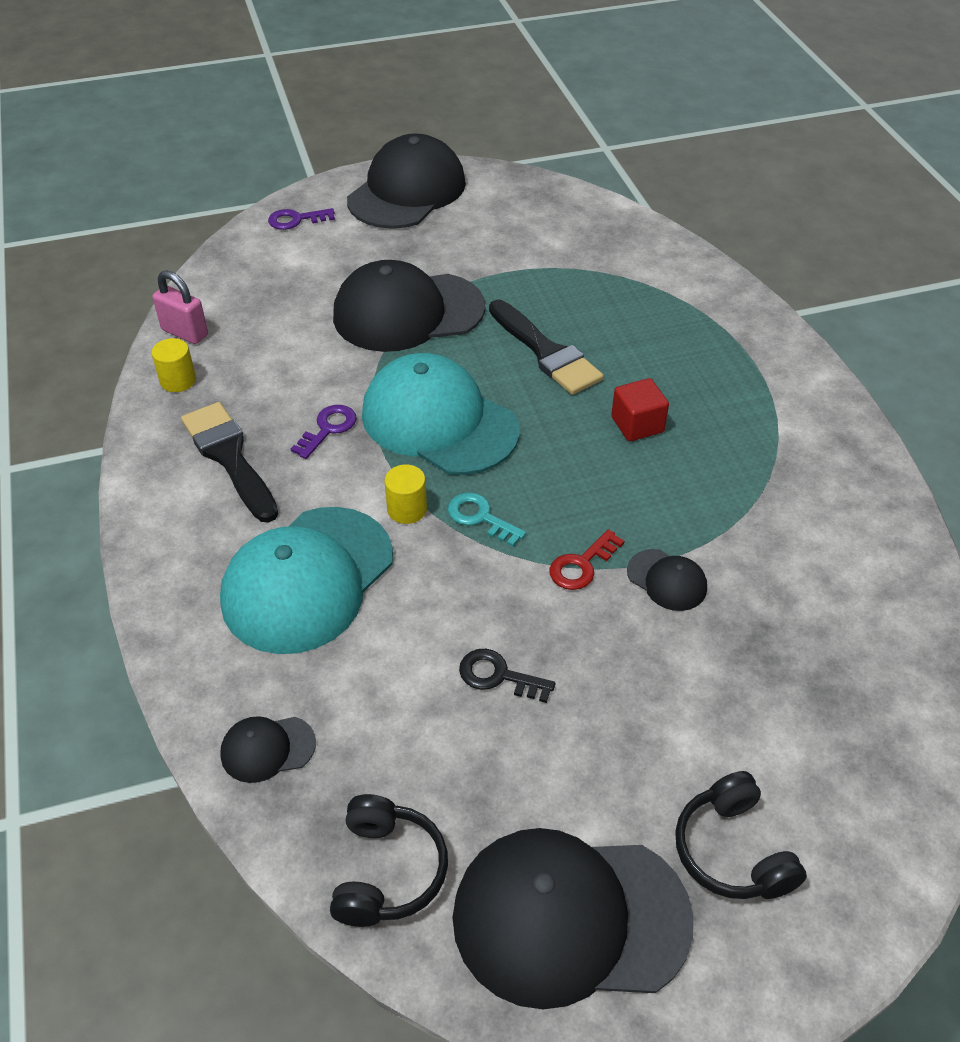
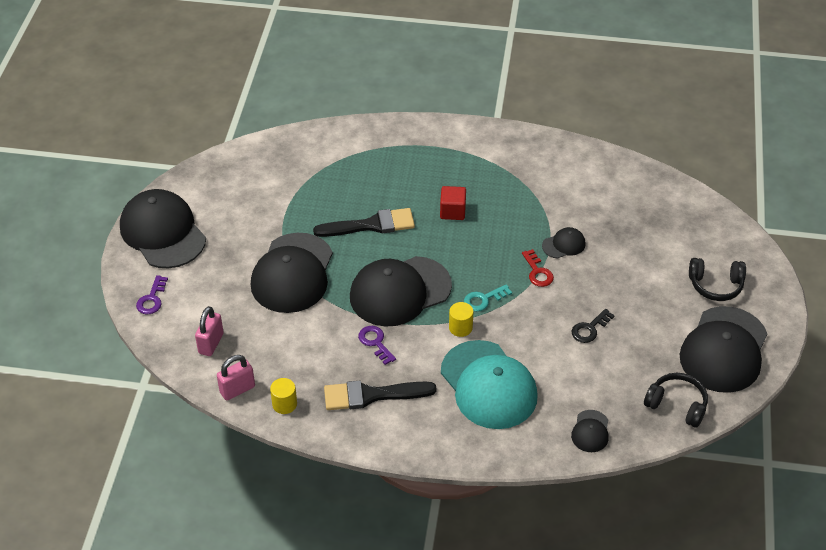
camera: 65 degrees left, 0 degrees up
(250, 287) = (211, 343): none -> pink padlock
(439, 421) = (400, 291): turquoise cap -> black cap

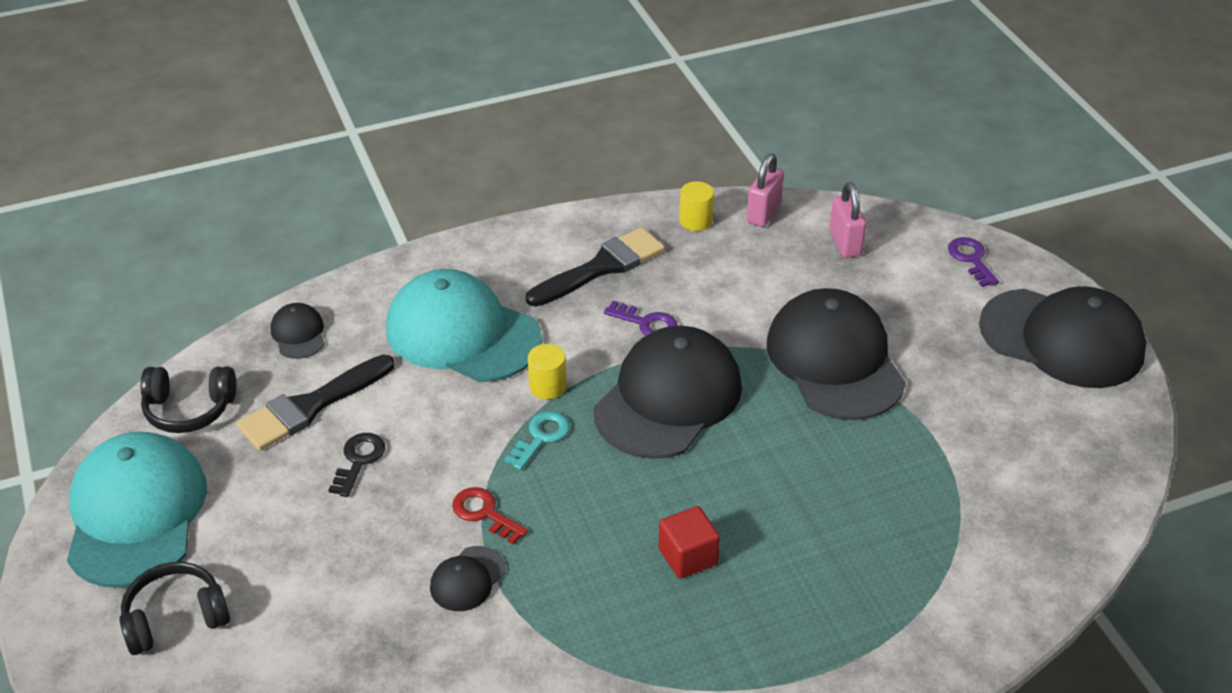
camera: 150 degrees right, 5 degrees down
(371, 225) = (794, 476): black brush -> black brush (310, 406)
(723, 350) = (136, 513): black cap -> turquoise cap

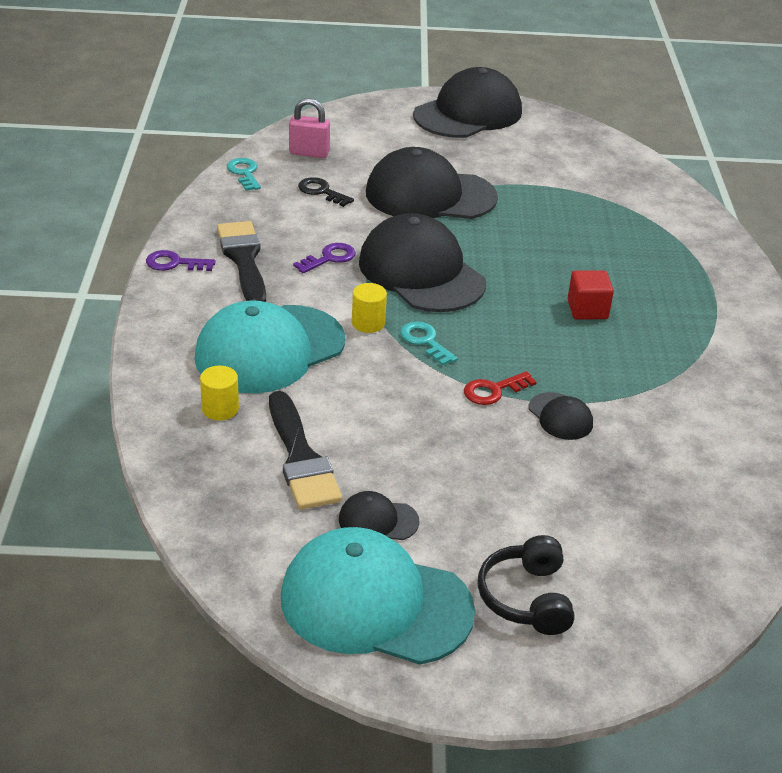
camera: 70 degrees left, 5 degrees down
(189, 409) = (248, 539): black headphones -> none
(298, 334) = (192, 444): black cap -> black cap (378, 520)
(359, 460) = (391, 444): black key -> black key (321, 191)
(695, 221) = (225, 203): yellow cylinder -> yellow cylinder (220, 409)
(763, 213) = (244, 173): pink padlock -> turquoise key
(971, 259) = (366, 116): purple key -> purple key (174, 263)

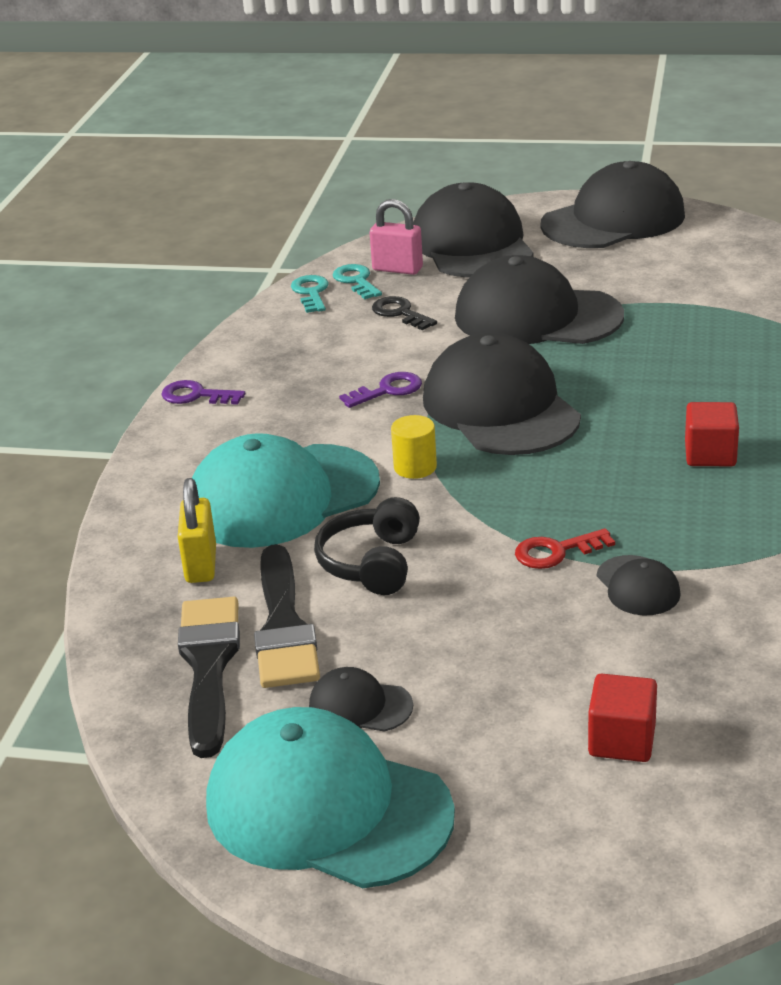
camera: 15 degrees right, 5 degrees down
(220, 409) = (201, 565): yellow cylinder -> yellow padlock
(244, 260) = (281, 392): black brush -> black brush (209, 666)
(363, 132) = (472, 244): none -> black cap
(425, 341) = (482, 490): turquoise key -> turquoise key (356, 281)
(526, 598) = (529, 813): black headphones -> black headphones (371, 563)
(578, 538) = (622, 740): none -> red cube

